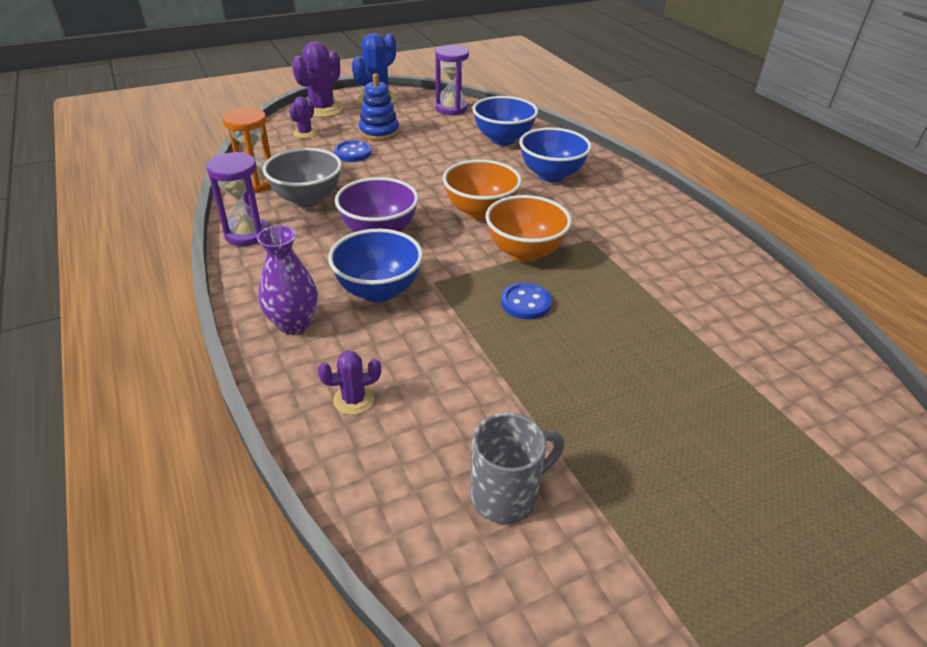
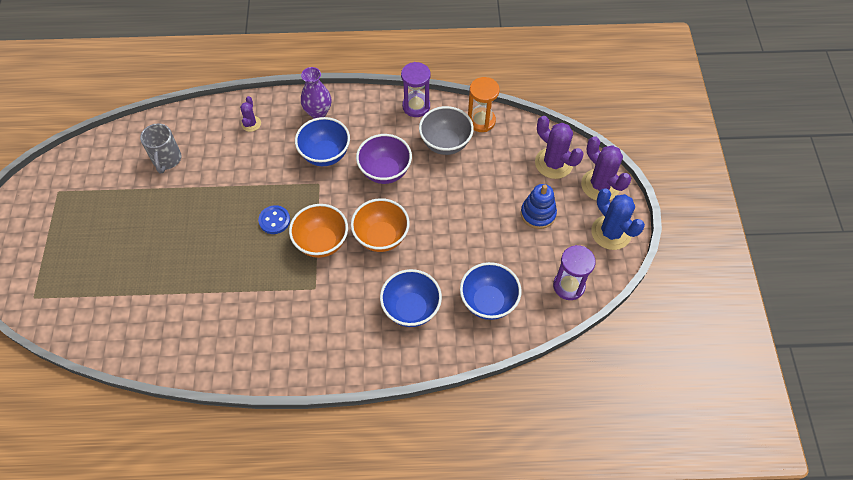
camera: 115 degrees right, 20 degrees up
(305, 133) = (553, 163): purple cactus -> purple cactus, size x1.87
(353, 153) = (505, 186): blue button -> none

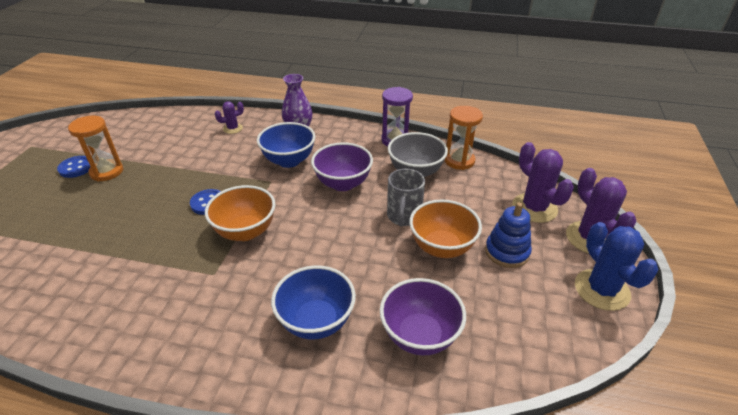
camera: 15 degrees right, 20 degrees down
(125, 208) = (76, 168): none -> blue button
(158, 206) = (107, 172): none -> orange hourglass
(167, 160) = (141, 141): grey mug -> grey mug (403, 217)
(251, 124) = (233, 128): purple cactus -> purple cactus turned 45 degrees clockwise
(381, 237) = (313, 239): orange bowl -> orange bowl (442, 247)
(488, 302) = (419, 336): blue bowl -> purple bowl
(568, 286) = (536, 340): purple hourglass -> none

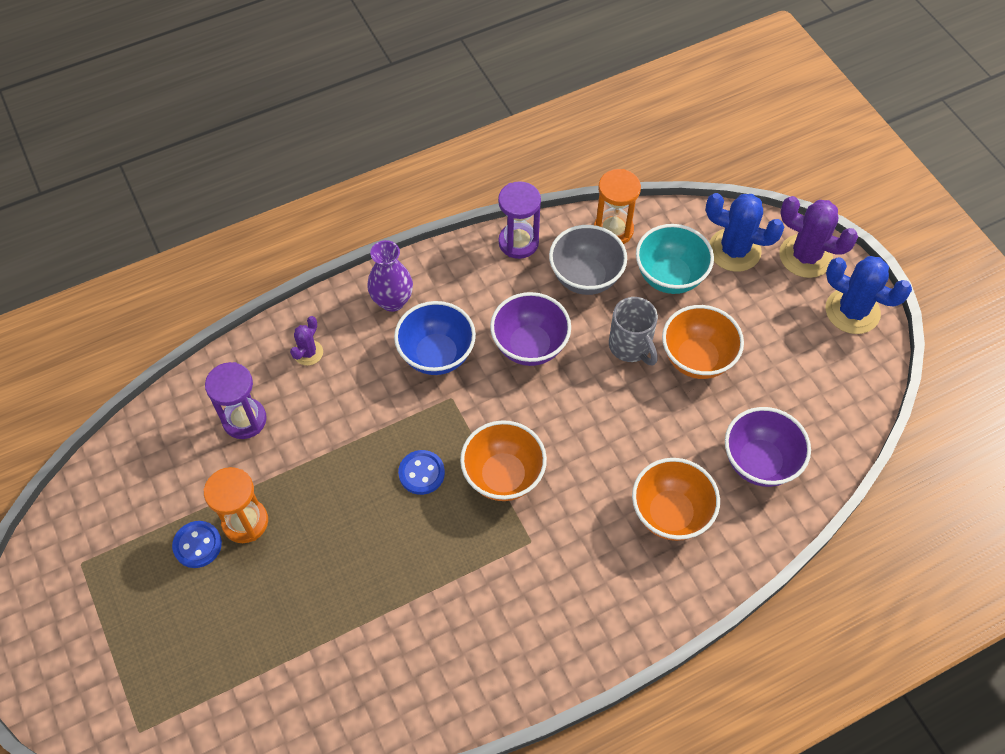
camera: 40 degrees left, 20 degrees up
(169, 136) = (244, 420): none -> purple hourglass
(316, 321) = (670, 514): blue bowl -> orange bowl
(471, 198) = (669, 277): none -> turquoise bowl
(507, 252) = (753, 323): blue stacking toy -> none
(534, 208) = (734, 250): purple cactus -> blue cactus

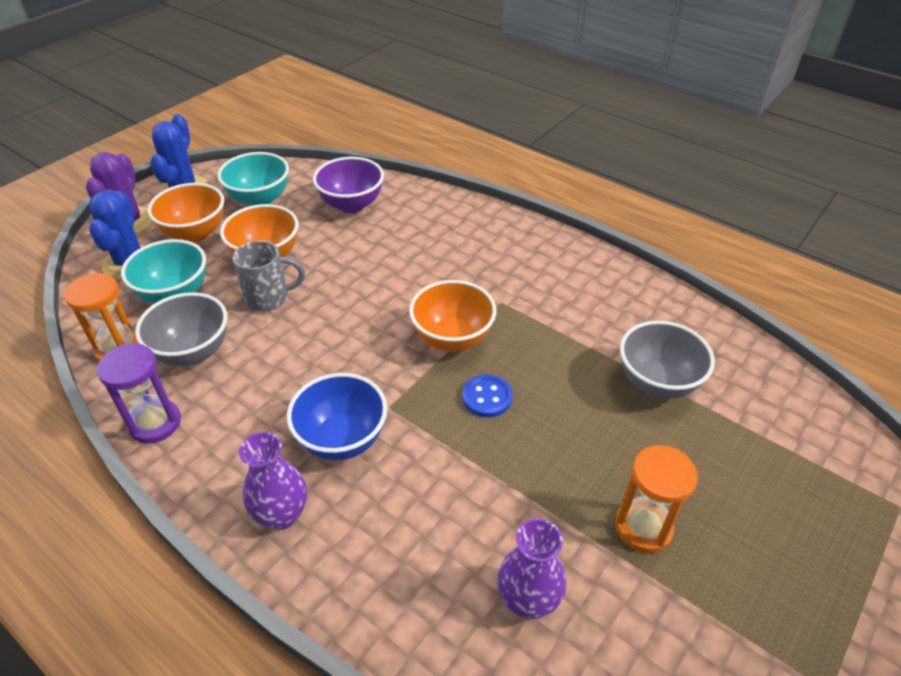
camera: 115 degrees left, 15 degrees down
(197, 545) = (703, 562): blue button -> none
(244, 420) = (528, 600): purple hourglass -> purple vase
(308, 353) = (397, 574): purple cactus -> none
(360, 623) = (657, 383): none -> grey bowl
(529, 346) = (298, 367): purple bowl -> none
(631, 347) = (269, 298): grey mug -> grey mug turned 45 degrees clockwise
(670, 514) = (424, 236): orange bowl -> orange bowl (195, 233)
(804, 376) = (260, 200): none -> turquoise bowl

